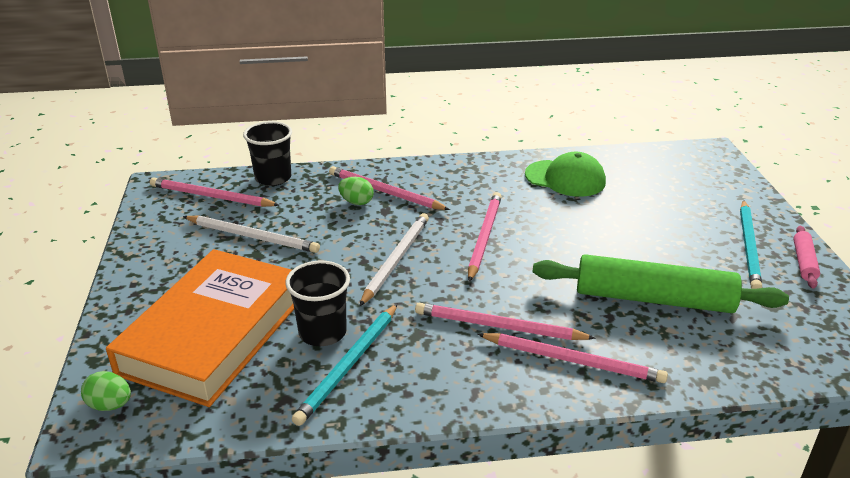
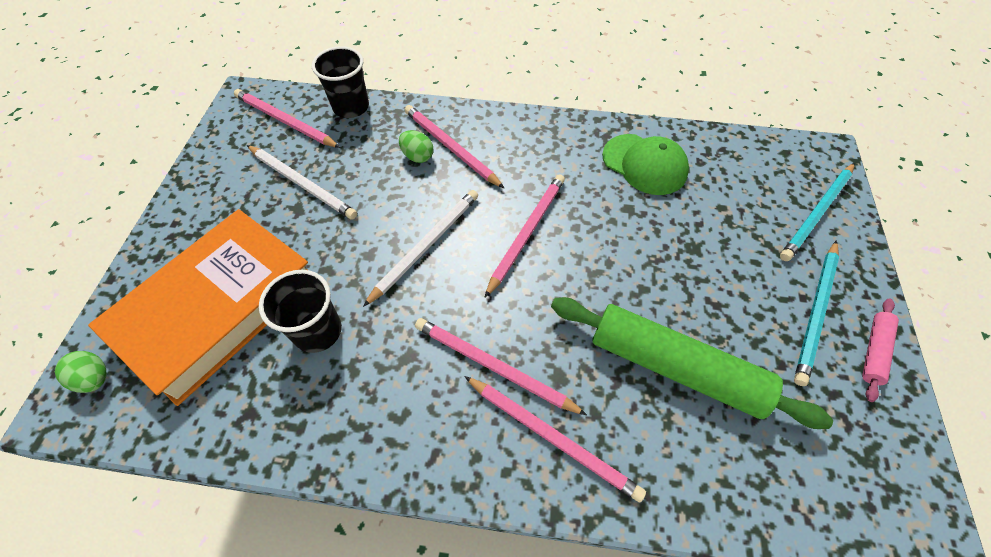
camera: 15 degrees right, 25 degrees up
(349, 365) = (325, 383): turquoise pencil -> turquoise pencil (817, 213)

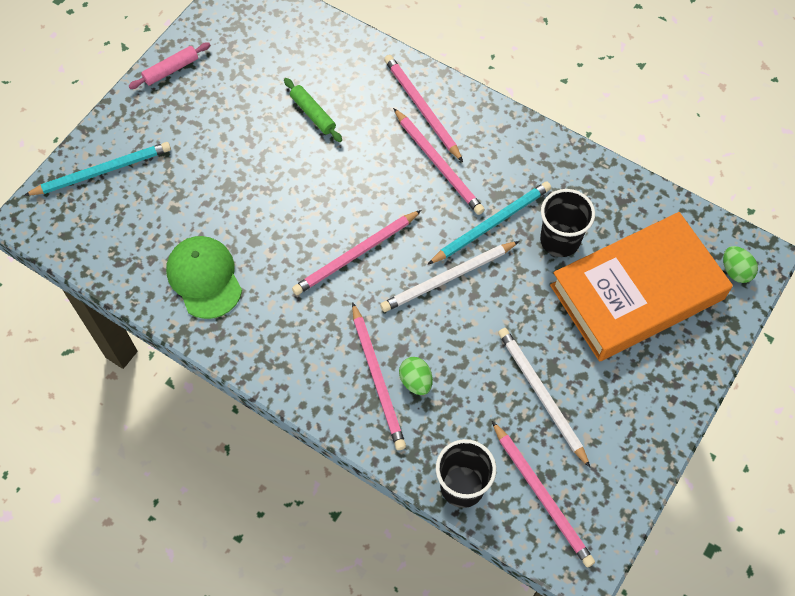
camera: 155 degrees left, 5 degrees up
(675, 367) = (313, 114): green rolling pin -> green rolling pin, size x0.46
(815, 312) = (184, 106): turquoise pencil -> turquoise pencil (491, 224)

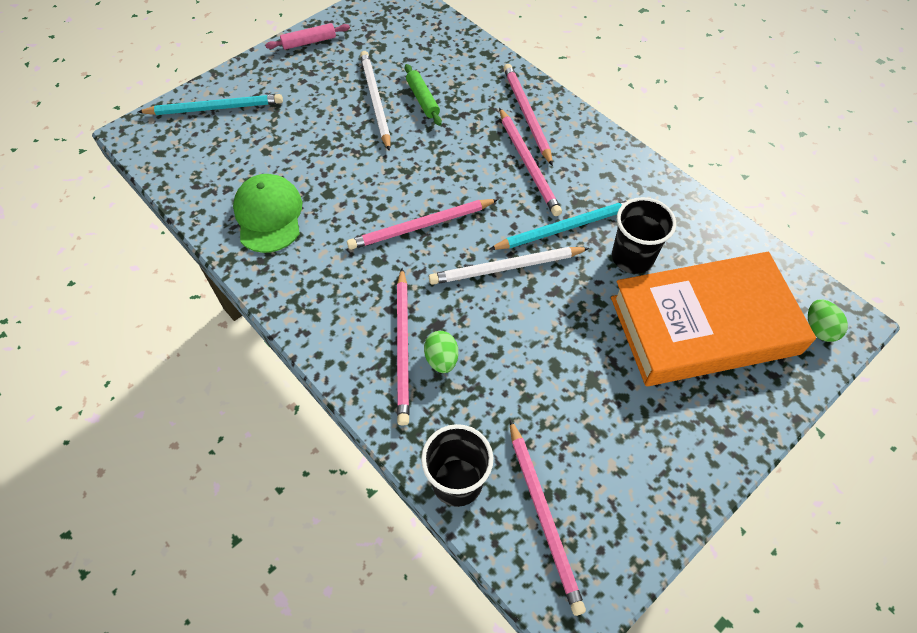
camera: 15 degrees right, 5 degrees down
(541, 395) = (572, 406): white pencil -> white pencil (375, 101)

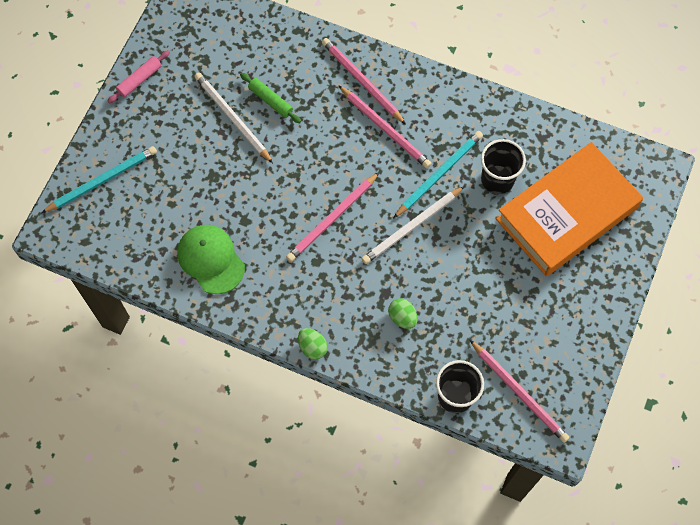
camera: 25 degrees left, 10 degrees up
(403, 347) = (371, 320): pink pencil -> none
(819, 329) = (643, 183): green egg -> green egg (312, 347)

